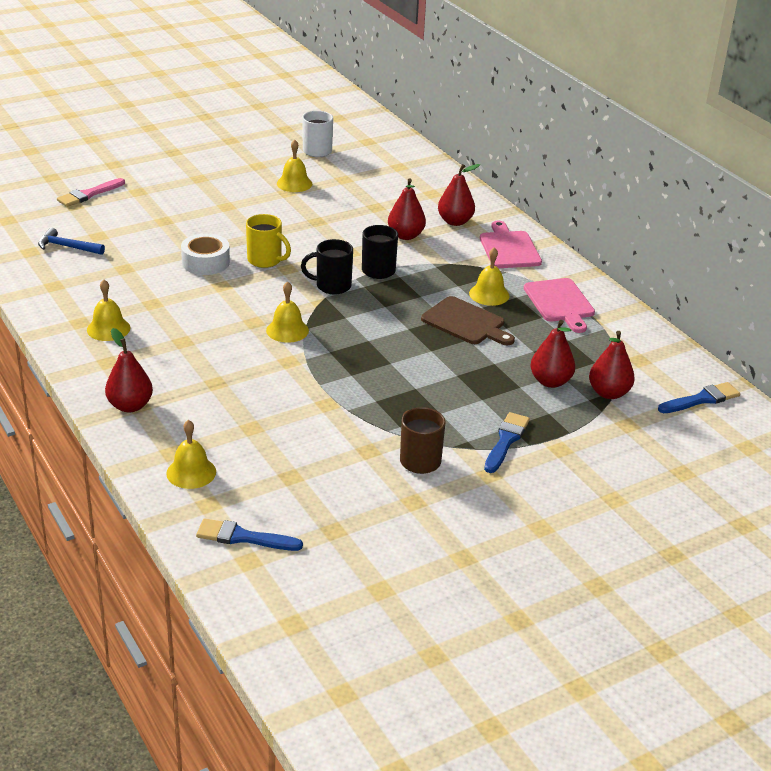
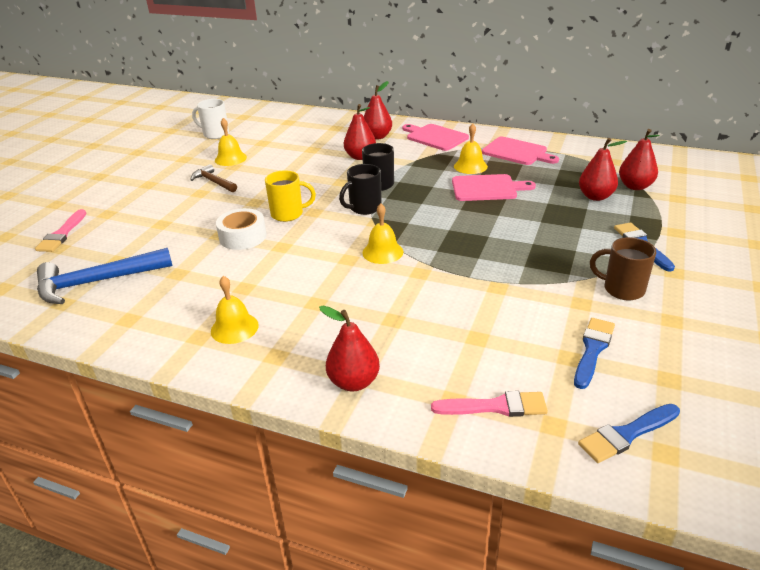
camera: 35 degrees left, 0 degrees up
(67, 247) = (97, 282): blue hammer -> blue hammer, size x1.75
(191, 472) = (495, 406): yellow bell -> pink brush
(250, 201) = (213, 182): none -> brown hammer
(466, 322) = (487, 188): brown cutting board -> pink cutting board
(701, 399) = (681, 165): blue brush -> blue brush (593, 350)

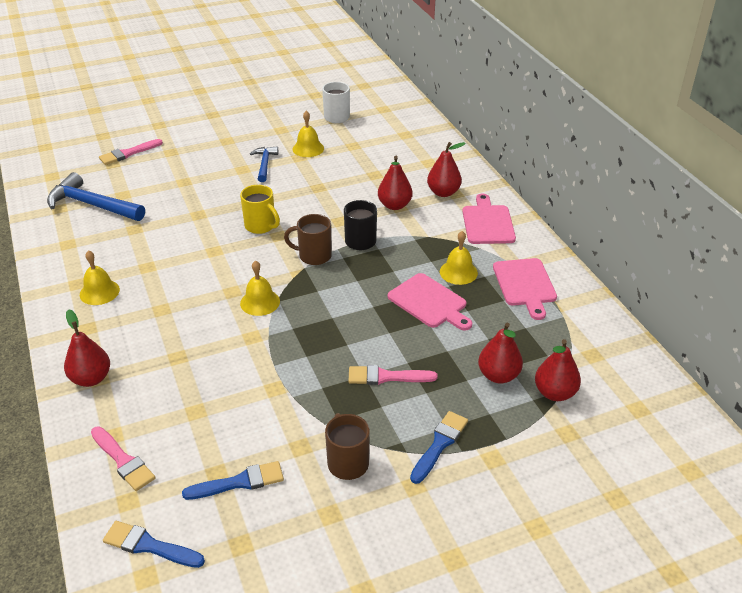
camera: 45 degrees right, 5 degrees up
(213, 182) = (264, 164): brown hammer -> blue hammer
(243, 237) = (207, 226): white tape -> none
(364, 208) = (313, 256): black mug -> brown mug
(545, 235) = (387, 377): none -> pink brush

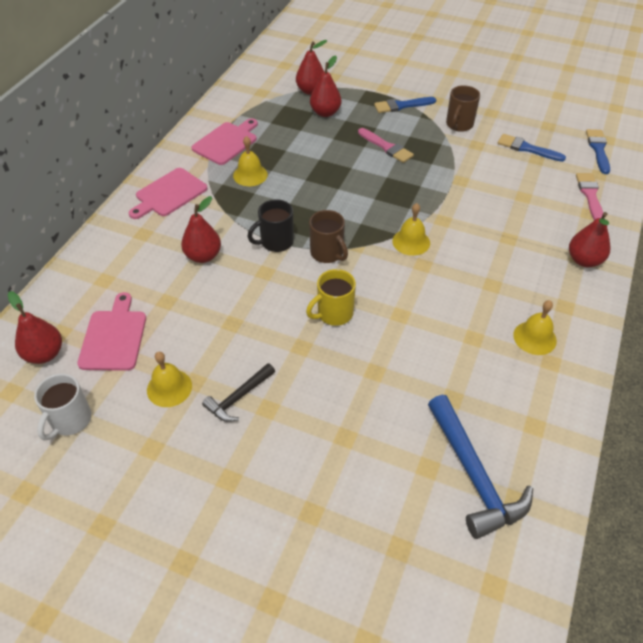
camera: 135 degrees left, 10 degrees up
(128, 153) = (364, 556): pink brush -> none
(149, 546) = (598, 149): blue brush -> blue brush turned 150 degrees counterclockwise
(261, 226) = (334, 314): yellow mug -> yellow mug turned 120 degrees counterclockwise
(264, 164) = (238, 397): blue hammer -> black hammer
(429, 302) = (299, 169): pink cutting board -> pink cutting board (114, 337)
(443, 192) = (149, 241): red pear -> red pear (44, 354)

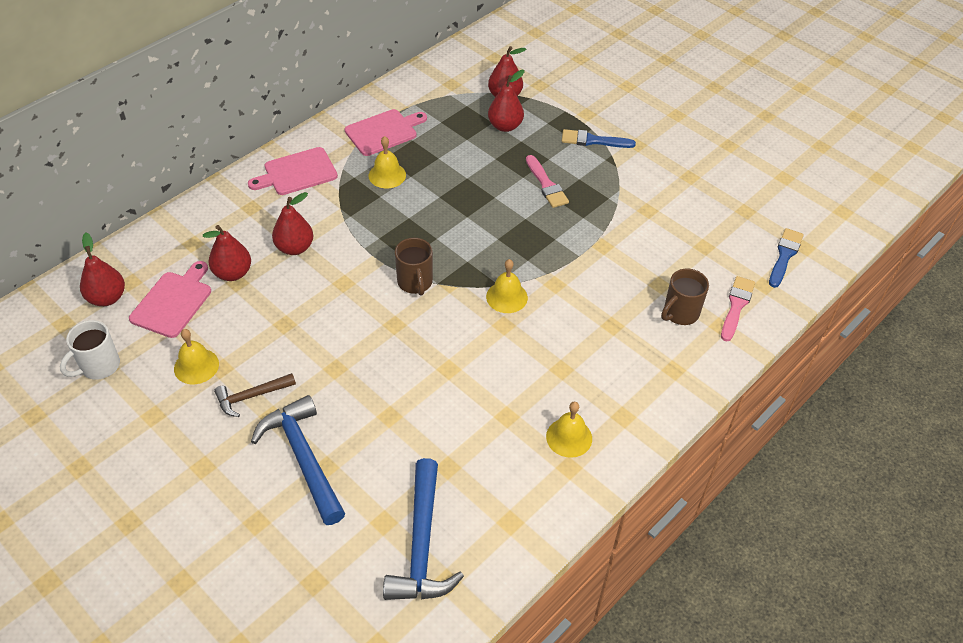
camera: 20 degrees right, 0 degrees up
(238, 397) = (251, 396): black hammer -> brown hammer
(276, 242) = (371, 255): black mug -> none
(320, 436) = (303, 458): none -> blue hammer
(334, 314) = (385, 346): yellow mug -> none
(459, 125) = (643, 181): brown mug -> brown mug (680, 313)
(527, 148) = (702, 231): blue brush -> none
(584, 260) = (678, 375): red pear -> red pear (233, 273)

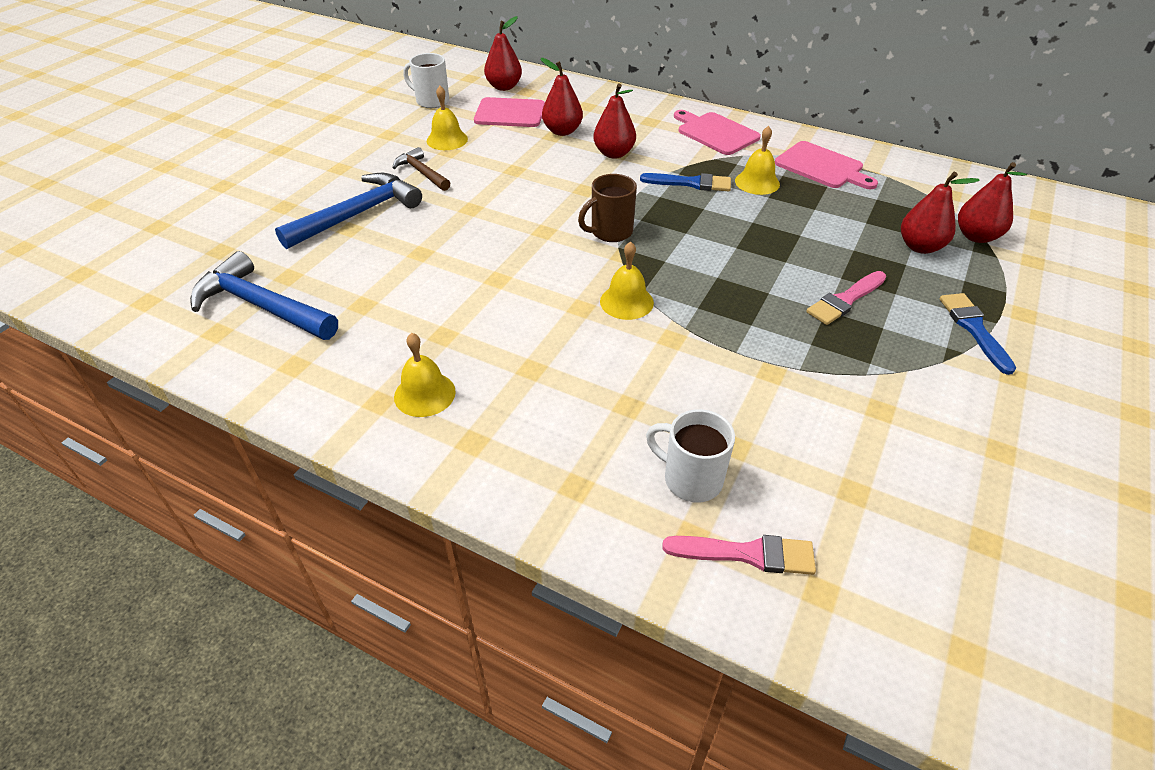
camera: 75 degrees right, 5 degrees down
(421, 544) = (262, 306): blue hammer -> blue hammer turned 45 degrees clockwise
(680, 313) = (690, 479): brown mug -> white mug
(784, 256) = (917, 619): blue brush -> blue brush (691, 183)

